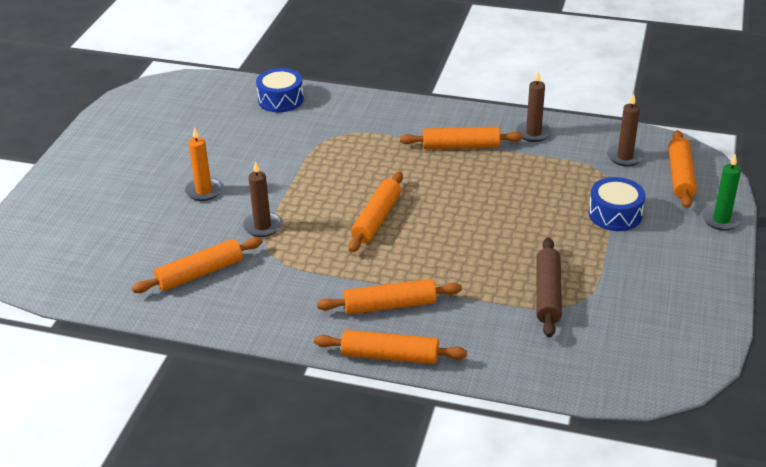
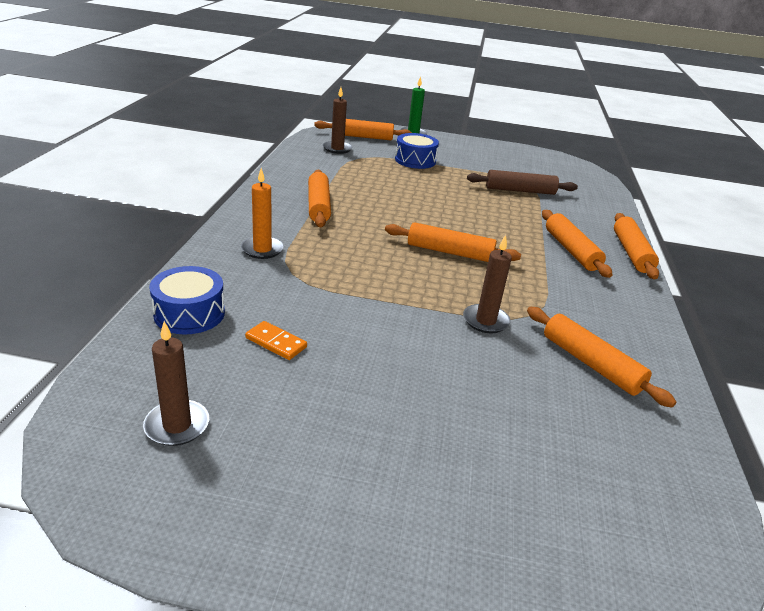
camera: 100 degrees left, 5 degrees down
(204, 191) = (425, 373): orange candle -> orange candle (262, 249)
(245, 133) = (276, 343): none -> orange domino
(533, 133) = (298, 175): brown candle -> brown candle (177, 425)

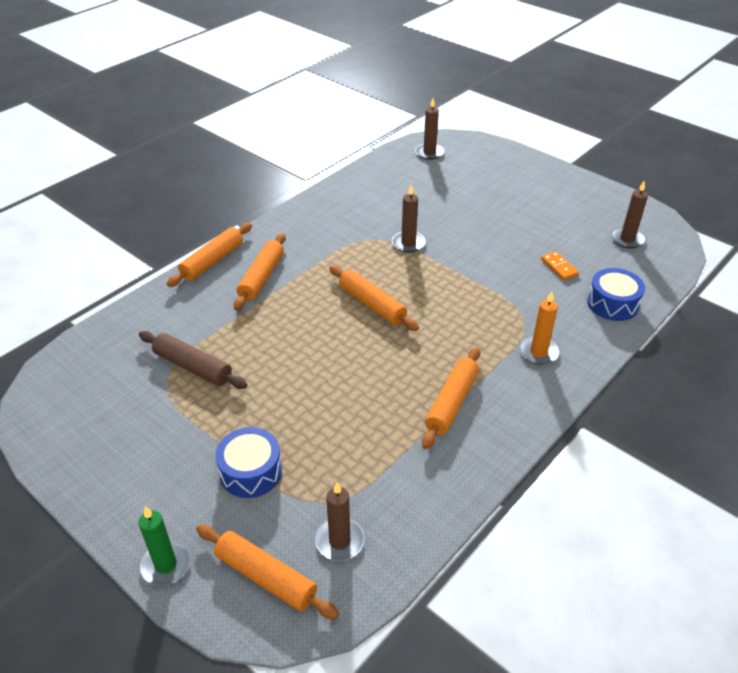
camera: 145 degrees left, 10 degrees up
(591, 364) = (373, 204): orange rolling pin -> none
(659, 523) = (429, 153): none -> brown candle

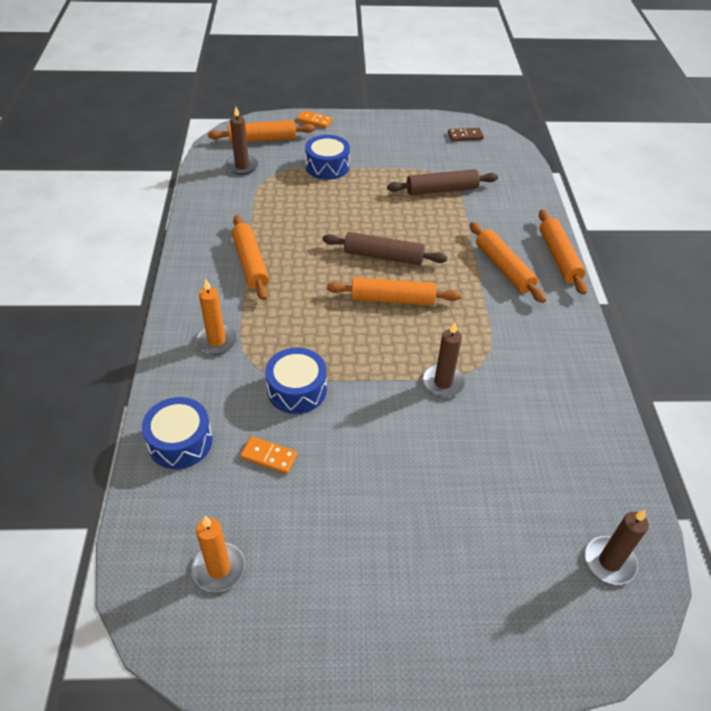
camera: 135 degrees right, 5 degrees up
(63, 412) = (465, 136): none -> brown domino
(166, 565) = (314, 121): green candle -> orange domino
(333, 339) = (383, 256): none -> brown rolling pin
(507, 290) = (297, 390): none -> blue drum
(627, 239) = (219, 568): brown candle -> orange candle

